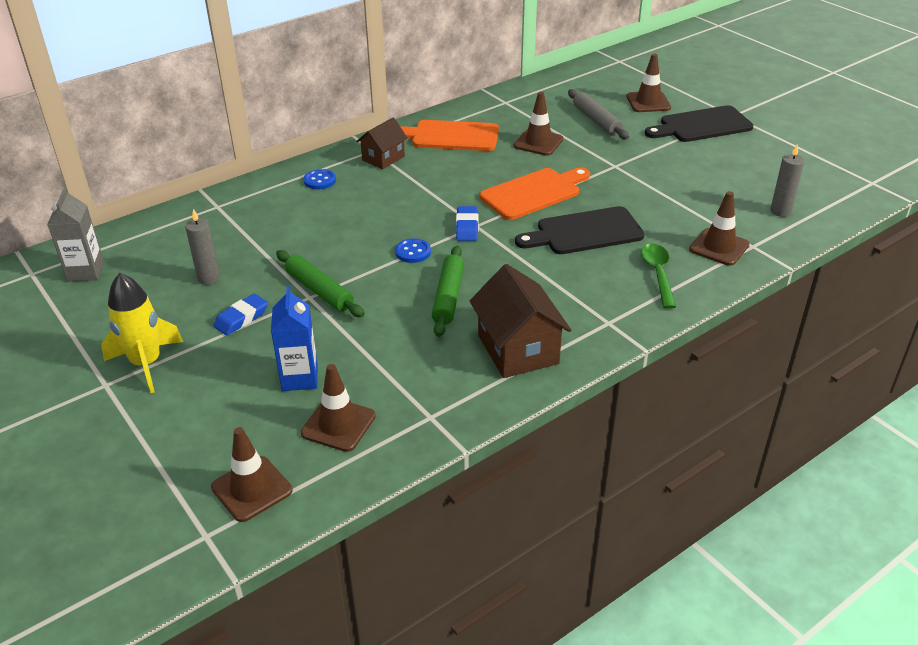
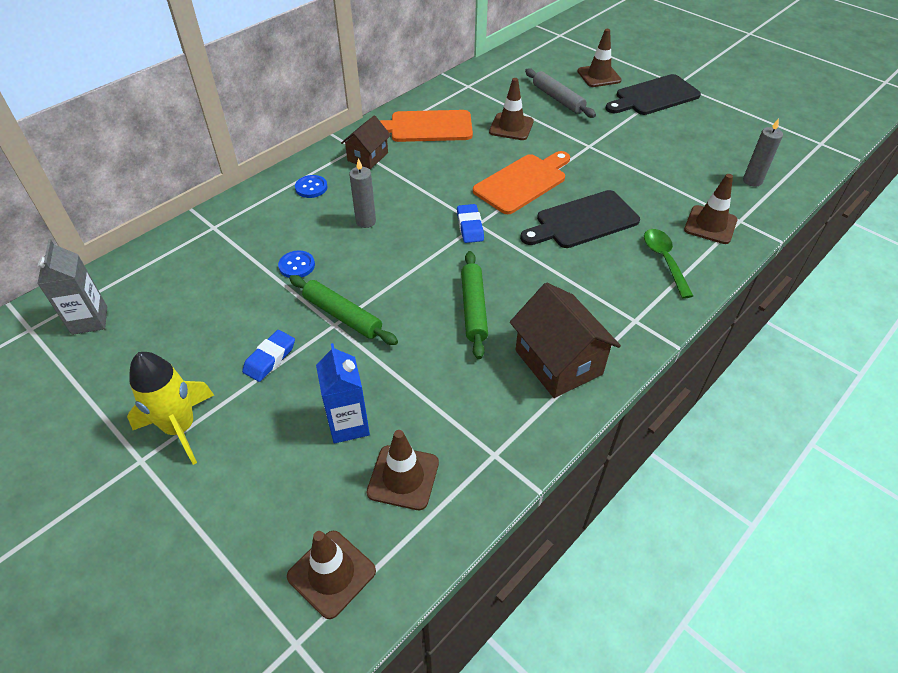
camera: 10 degrees left, 10 degrees up
(209, 278) = (224, 314): grey candle -> grey candle (366, 221)
(413, 252) = (425, 260): blue button -> blue button (297, 266)

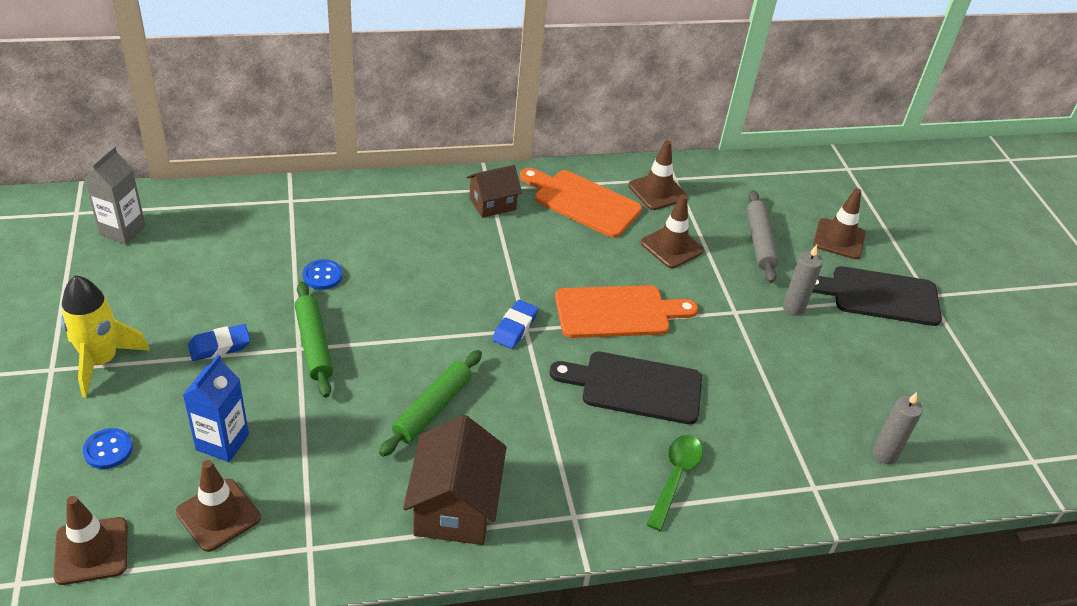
camera: 30 degrees right, 5 degrees down
(311, 187) = (409, 207): blue button -> blue button (108, 450)
(366, 221) = (424, 268): grey candle -> grey candle (793, 308)
(710, 225) = (772, 472): brown traffic cone -> brown traffic cone (657, 191)

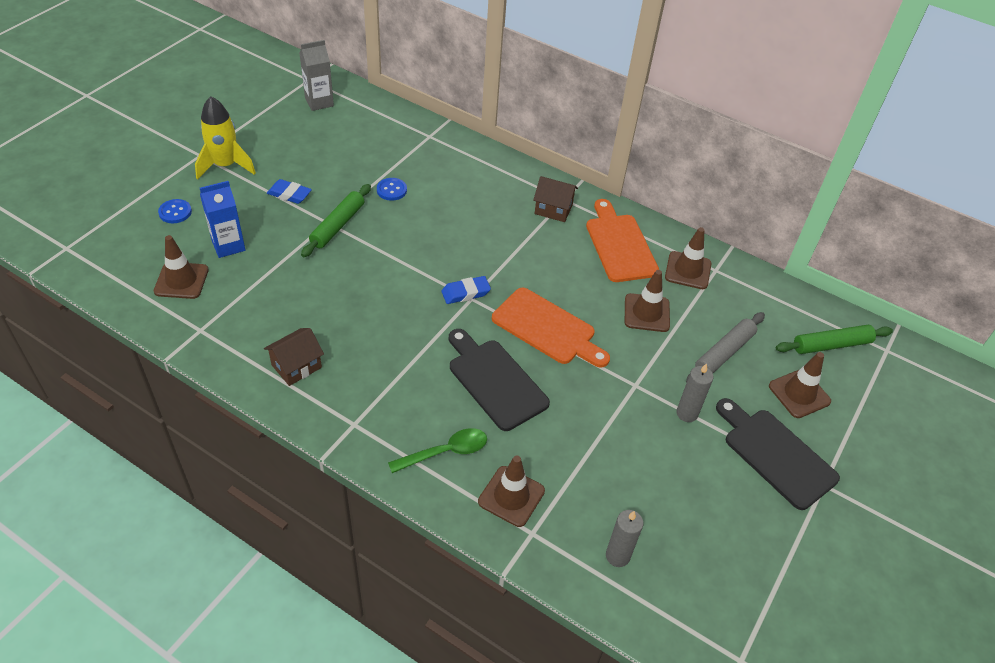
camera: 45 degrees right, 5 degrees up
(91, 551) = (110, 256): brown traffic cone -> brown traffic cone (511, 496)
(432, 408) = (355, 305): green rolling pin -> green rolling pin (831, 345)
(454, 507) = (296, 366): brown house -> brown house, size x0.62

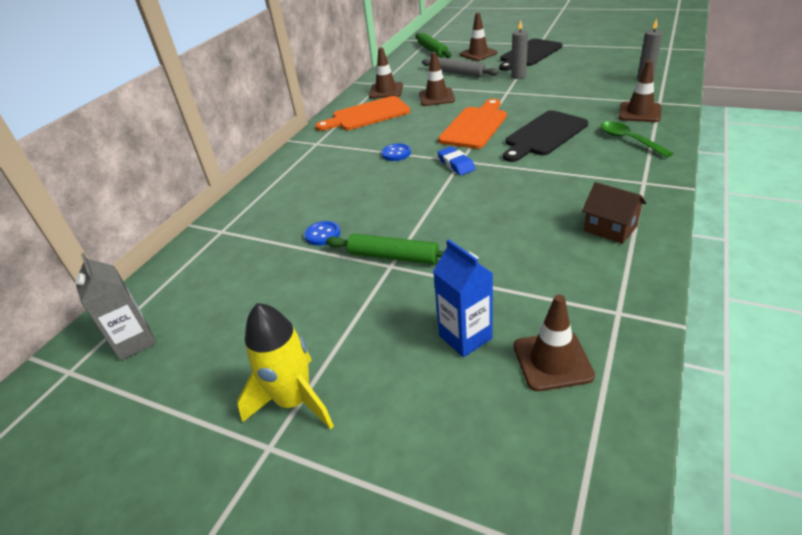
camera: 90 degrees left, 10 degrees down
(175, 212) = (419, 424): blue button -> blue button (396, 153)
(289, 194) = (348, 311): blue eraser -> none
(553, 209) = (331, 145): brown house -> none

